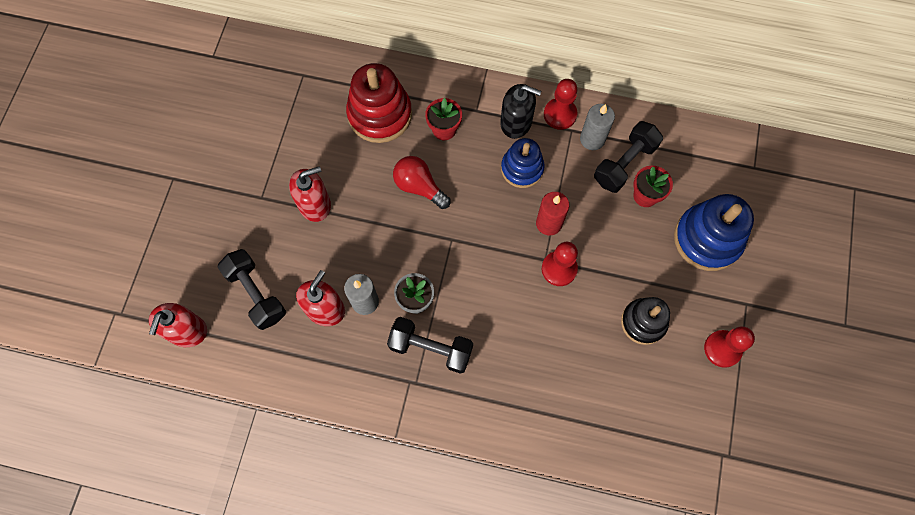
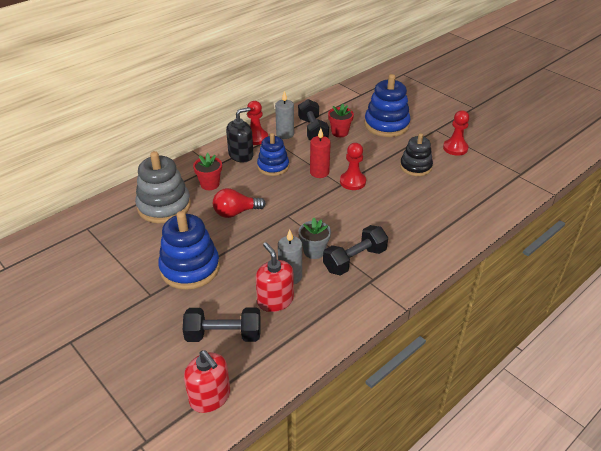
camera: 55 degrees left, 30 degrees down
(314, 204) = (190, 268): red soap dispenser -> blue stacking toy
(380, 114) = (164, 206): red stacking toy -> grey stacking toy

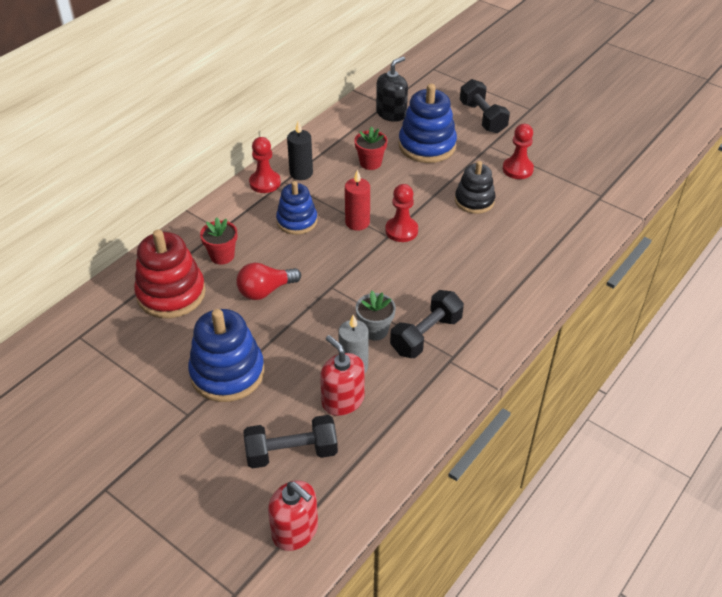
camera: 10 degrees left, 5 degrees up
(164, 206) = (171, 294): grey stacking toy -> red stacking toy
(241, 155) = (251, 210): black soap dispenser -> black soap dispenser (391, 113)
(285, 134) = (301, 173): grey candle -> black candle
(313, 130) = (335, 164): black dumbbell -> black dumbbell (482, 117)

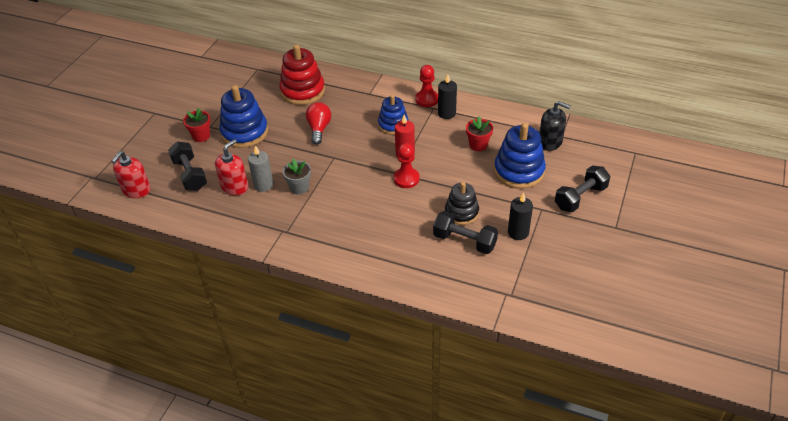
camera: 75 degrees right, 0 degrees up
(222, 256) = (344, 101): red flower pot -> red flower pot (201, 136)
(265, 291) = (319, 129): red light bulb -> red light bulb turned 45 degrees clockwise
(426, 335) = (302, 214): black dumbbell -> black dumbbell (464, 241)
(517, 169) = (518, 232): red pawn -> black candle

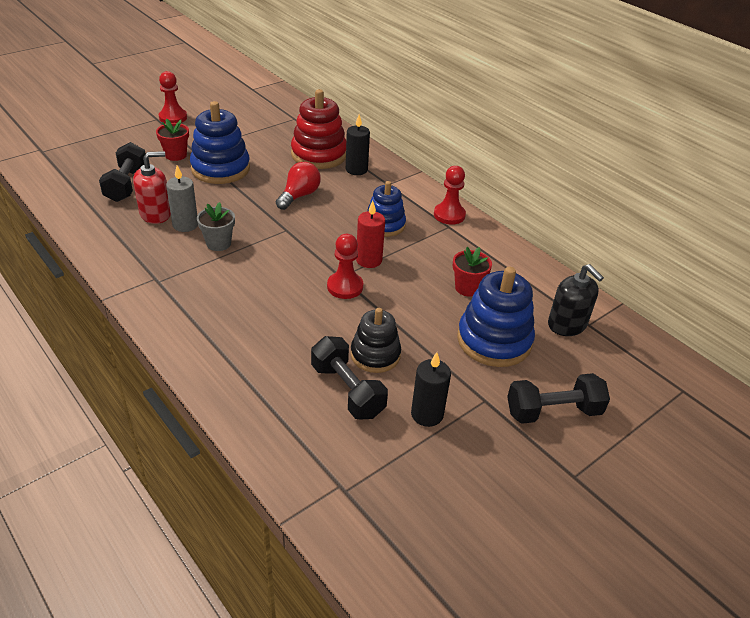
camera: 25 degrees right, 5 degrees down
(136, 190) = (63, 177): red soap dispenser -> none
(166, 106) = (173, 117): none -> red pawn
(446, 113) = (459, 238): black candle -> black candle (356, 169)

